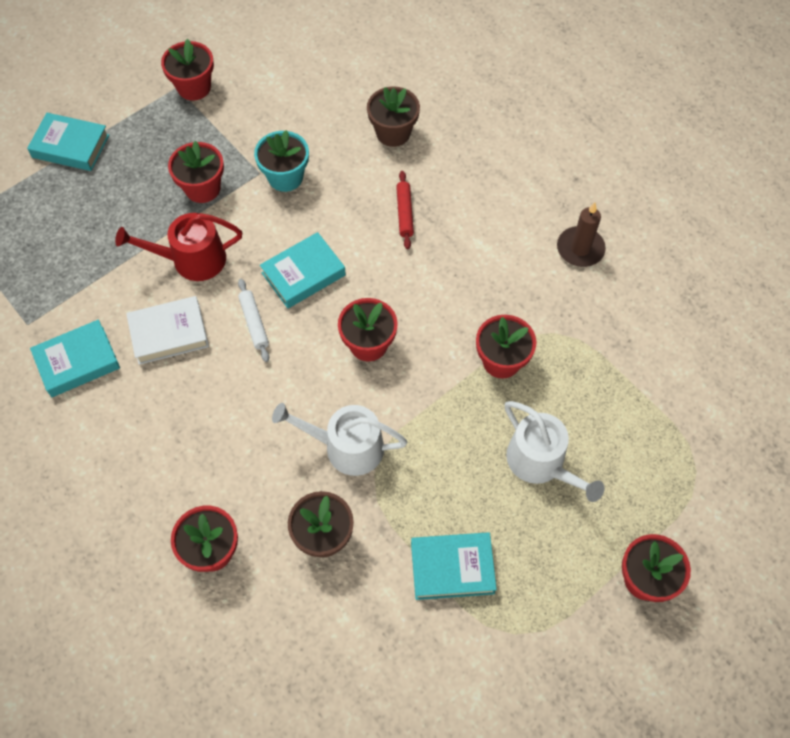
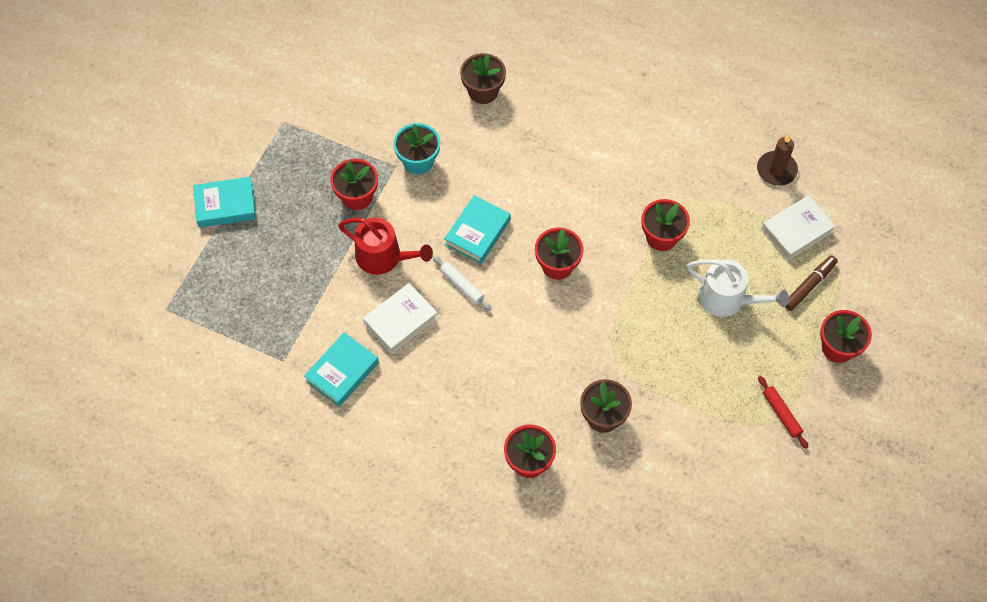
camera: 25 degrees left, 0 degrees up
(192, 260) = (383, 257): red watering can -> red watering can turned 120 degrees counterclockwise
(194, 87) = (298, 115): red flower pot -> none
(347, 447) = (584, 347): white watering can -> none
(405, 213) = (528, 153): red rolling pin -> red rolling pin (781, 414)
(452, 568) = (704, 398): turquoise book -> none
(580, 249) = (675, 128): brown candle -> brown candle (776, 170)
(647, 489) = (809, 285): none -> brown marker
(664, 418) = (796, 230): none -> white book

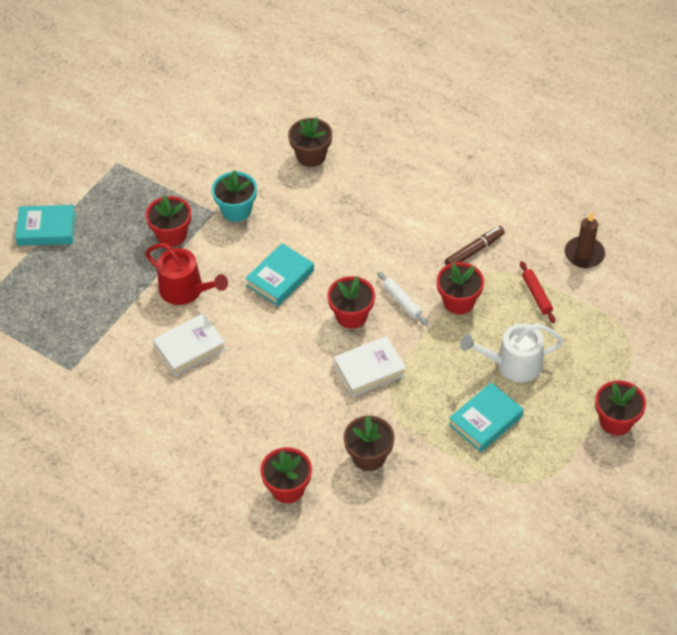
camera: 10 degrees right, 10 degrees down
(342, 372) = (124, 386): turquoise book -> turquoise book (485, 420)
(461, 285) = (255, 323): white rolling pin -> white rolling pin (402, 301)
(727, 299) = (513, 364): white watering can -> white watering can turned 135 degrees clockwise
(781, 414) = (547, 475): red rolling pin -> red rolling pin (537, 295)
(796, 230) = (594, 310): white book -> white book (369, 369)
(809, 285) = (597, 361): brown marker -> brown marker (474, 250)

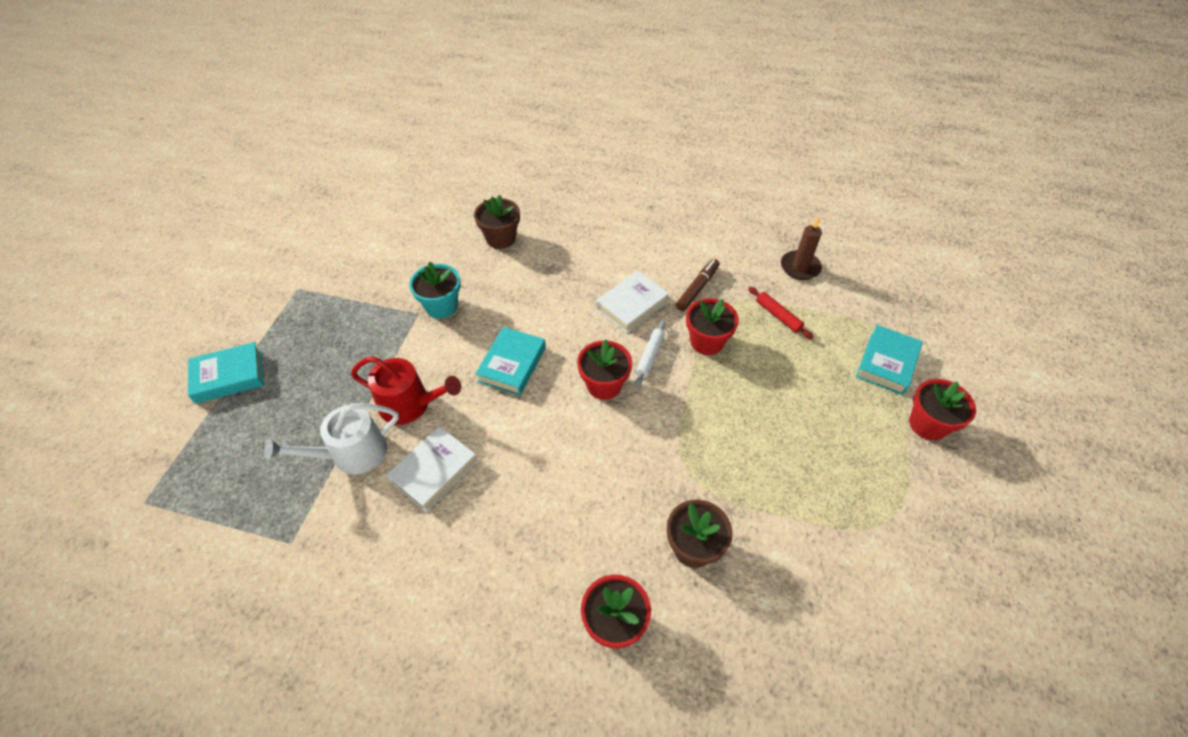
camera: 20 degrees left, 0 degrees up
(172, 235) = (377, 348): red flower pot -> none
(369, 369) = (648, 440): white book -> white book (631, 305)
(402, 301) = (650, 356): white rolling pin -> white rolling pin turned 75 degrees clockwise
(485, 420) = (799, 463): turquoise book -> turquoise book (887, 363)
(513, 364) = (793, 392): white watering can -> white watering can (352, 453)

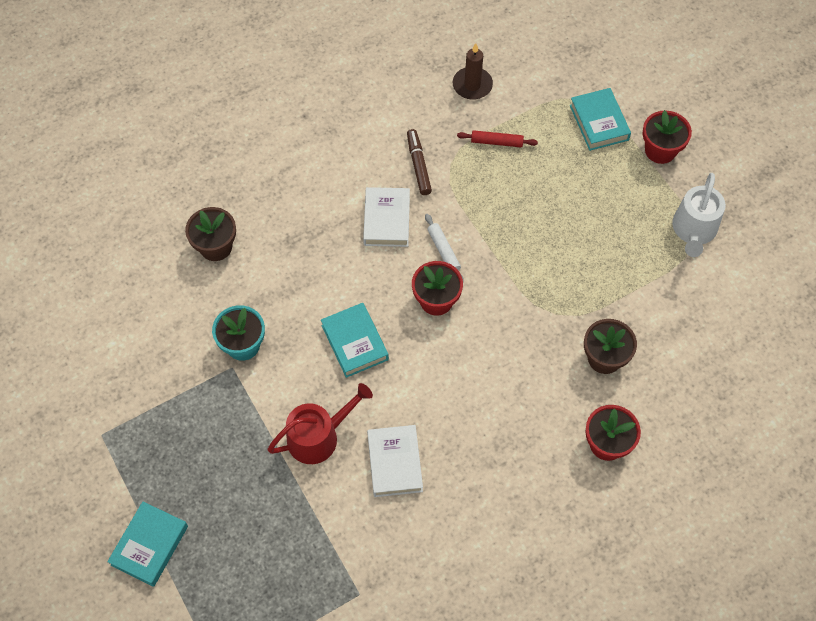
camera: 45 degrees left, 10 degrees up
(352, 453) = (323, 505): white watering can -> white watering can (694, 230)
(706, 342) = (470, 205): red flower pot -> none

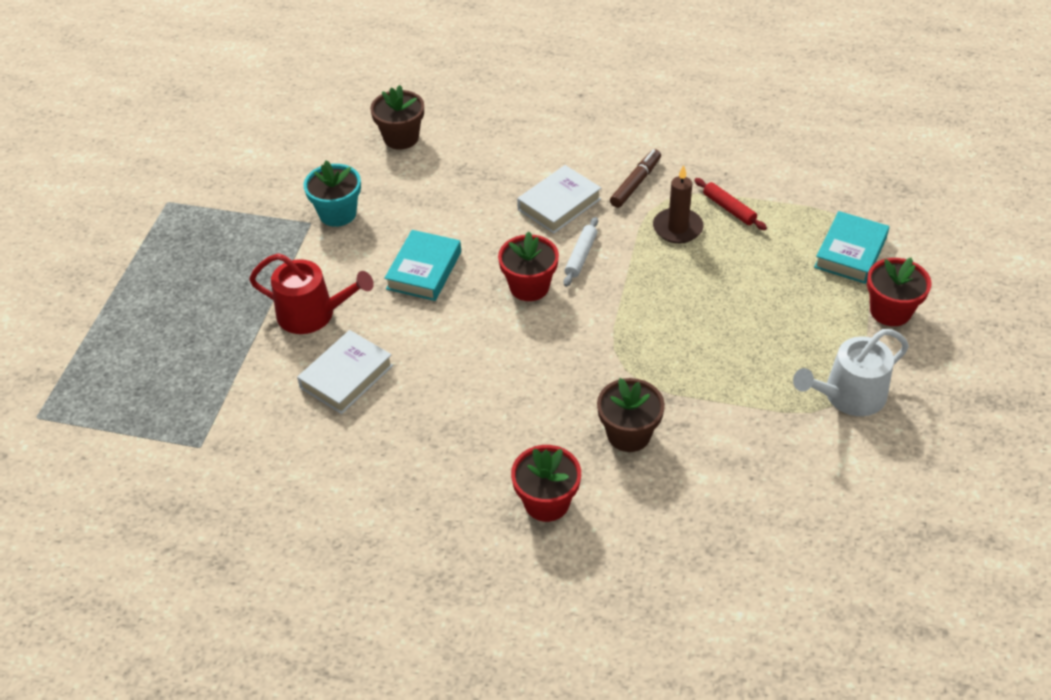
camera: 45 degrees right, 15 degrees down
(150, 545) = (104, 295): turquoise book -> none
(472, 85) = (757, 156): brown candle -> brown candle (677, 228)

